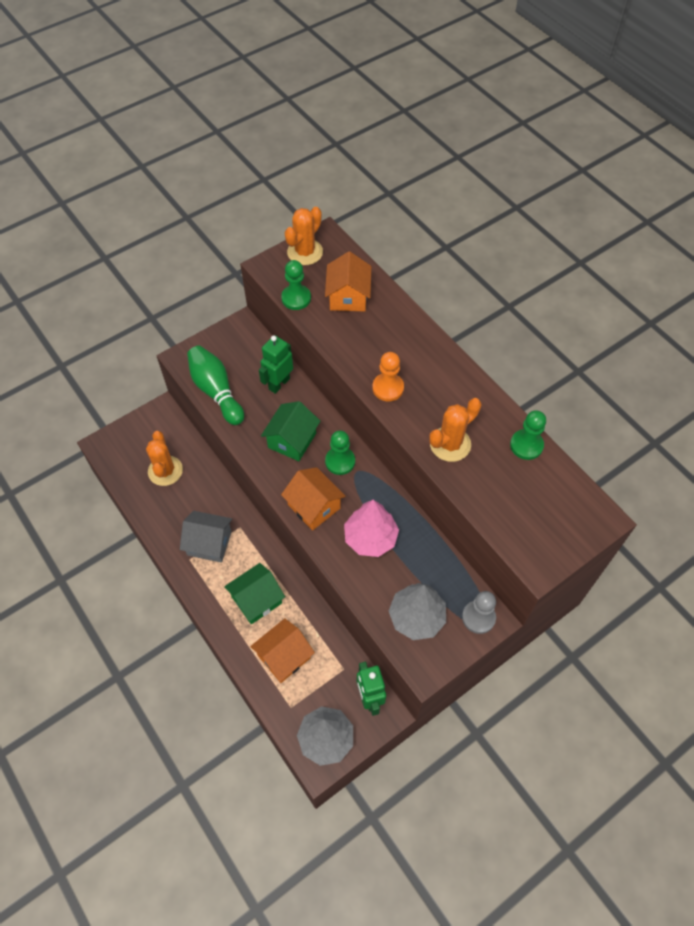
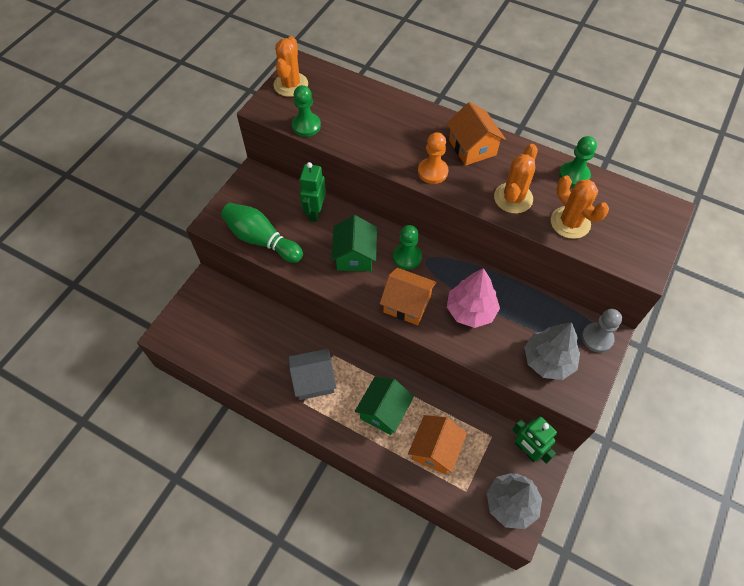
camera: 25 degrees left, 0 degrees up
(165, 471) = (237, 334): orange cactus -> orange cactus (570, 222)
(348, 297) = (352, 109): orange house -> orange house (472, 147)

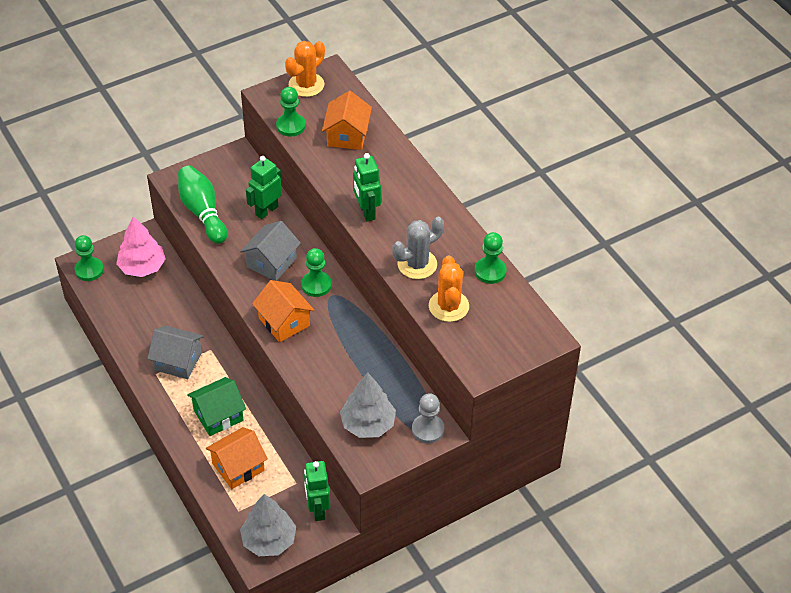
camera: 30 degrees right, 10 degrees down
(176, 338) = (89, 270): none -> green pawn
(355, 256) = (271, 262): green house -> grey house
(432, 172) = (366, 212): orange pawn -> green robot
(471, 310) = (335, 353): pink tree -> pink tree (142, 267)
(472, 147) = (420, 208): orange house -> orange house (347, 135)
(513, 198) = (417, 264): orange cactus -> grey cactus

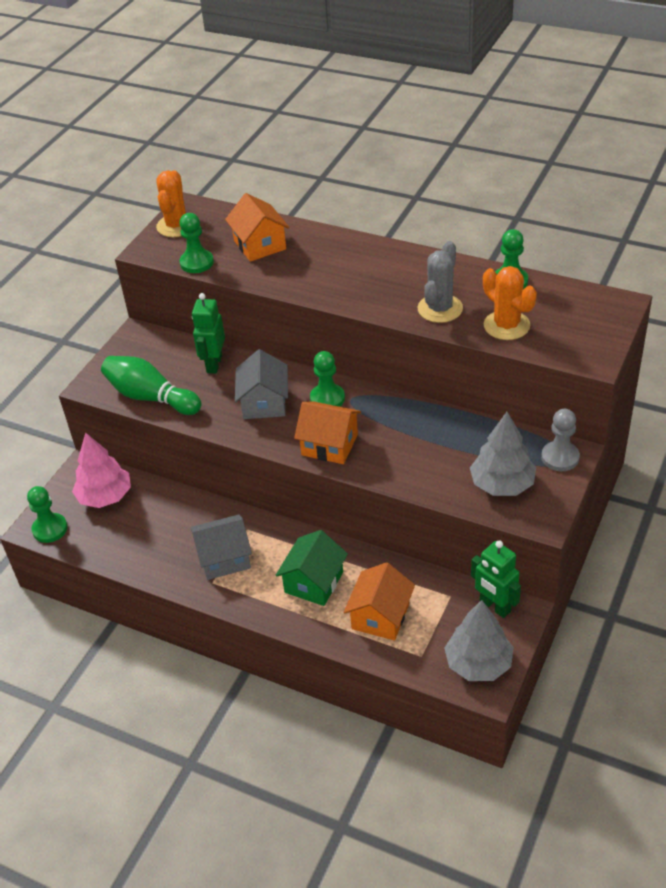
camera: 30 degrees left, 5 degrees down
(366, 212) = (346, 292): green robot -> none

